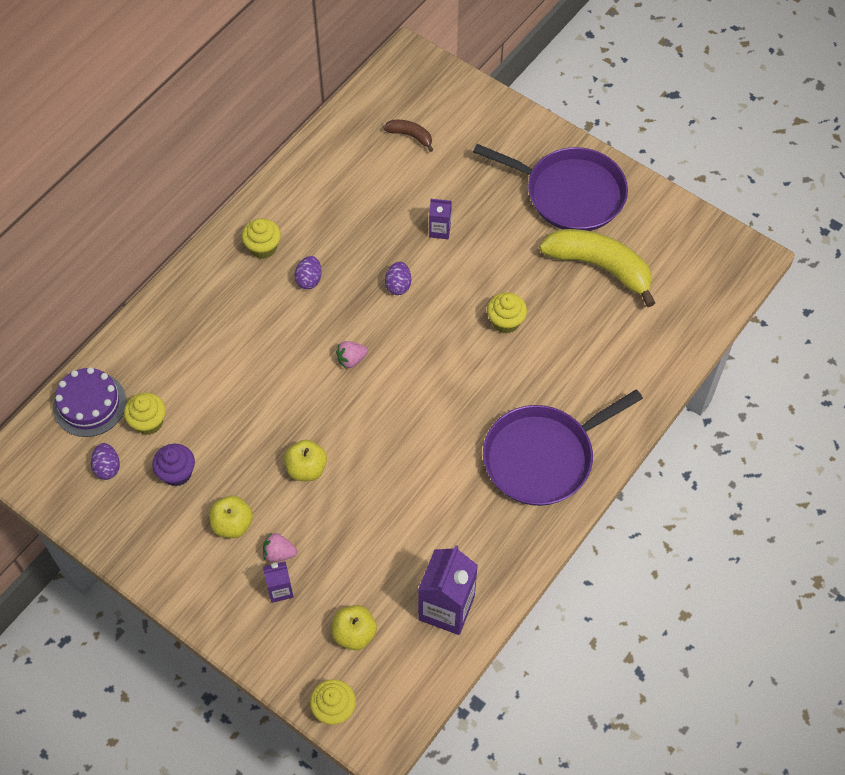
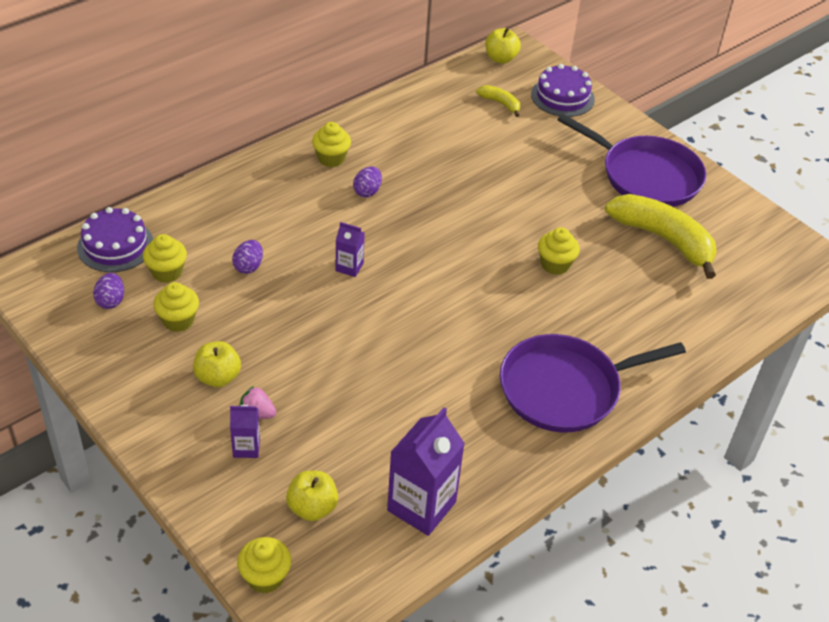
camera: 10 degrees right, 15 degrees down
(177, 473) = (178, 320): purple cupcake -> yellow cupcake
(306, 468) = (312, 345): yellow apple -> yellow apple (500, 58)
(351, 359) = (388, 263): pink strawberry -> none
(398, 285) = (454, 213): purple egg -> purple egg (248, 266)
(410, 136) = (500, 103): brown banana -> yellow banana
(440, 230) = (508, 179): purple carton -> purple carton (349, 267)
(469, 112) = (562, 97): none -> purple cake

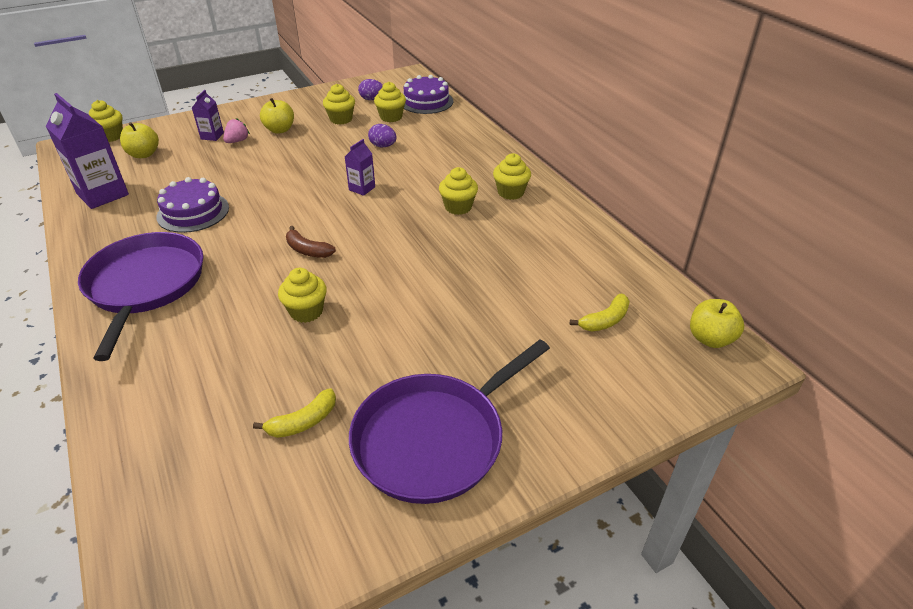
camera: 105 degrees right, 5 degrees down
(367, 191) = (458, 207): purple egg -> yellow cupcake
(471, 284) = (307, 250): none -> brown banana
(562, 97) = (624, 386): purple cake -> purple cake (193, 212)
(663, 239) = (303, 422): yellow banana -> yellow banana, size x0.47

